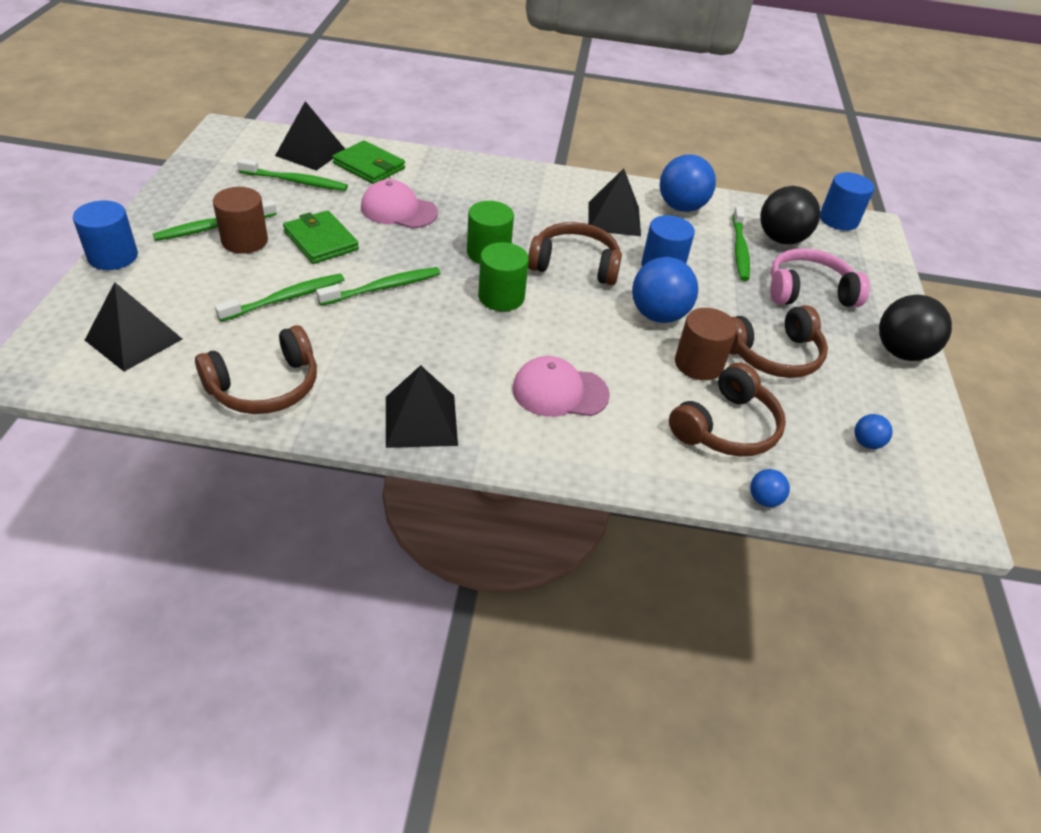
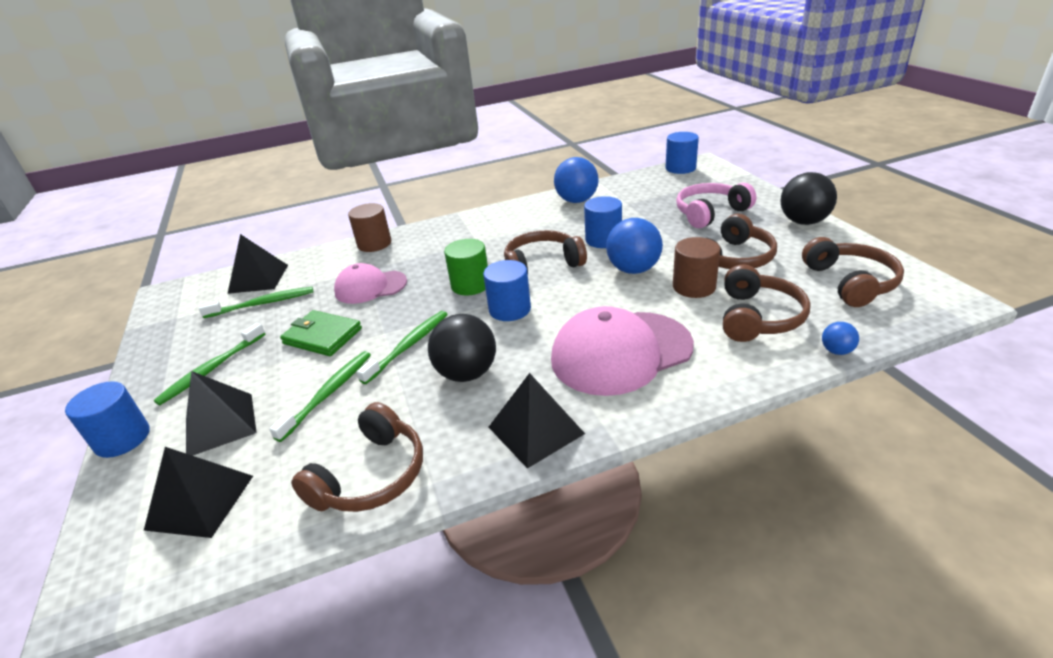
camera: 20 degrees left, 10 degrees down
(244, 241) = (251, 366): brown cylinder -> brown cylinder (374, 244)
(369, 166) = (318, 268): green wallet -> none
(501, 297) = (510, 309): green cylinder -> blue cylinder
(559, 392) = (620, 352): pink cap -> pink cap, size x1.63
(614, 219) = (539, 225): black pyramid -> black pyramid (220, 424)
(739, 249) = (641, 208): green toothbrush -> none
(781, 239) = (659, 192): black ball -> black ball (467, 373)
(866, 443) = (850, 282): blue ball -> brown headphones

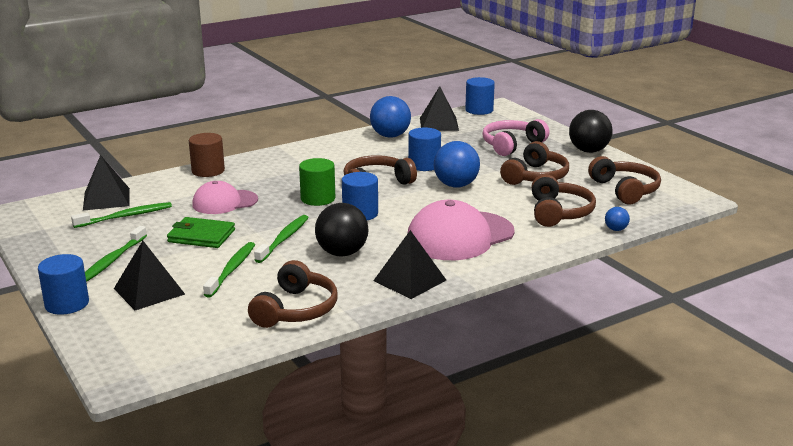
camera: 15 degrees left, 10 degrees down
(200, 502) = (168, 331): black pyramid -> black pyramid (439, 124)
(694, 286) = (507, 195): brown cylinder -> none

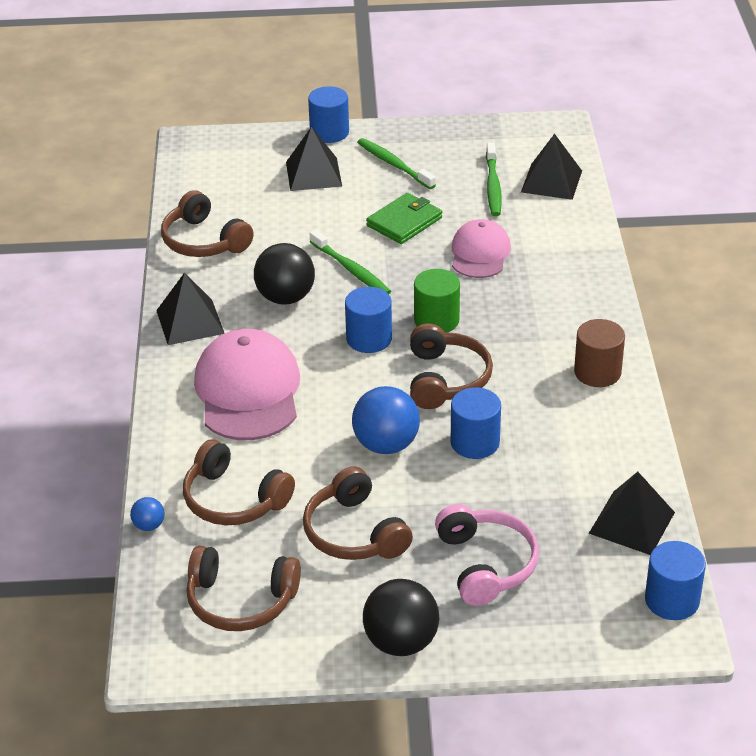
camera: 120 degrees right, 15 degrees up
(208, 171) = (587, 261): brown cylinder -> brown cylinder (597, 372)
(231, 270) = (313, 224): green toothbrush -> none
(390, 136) = (610, 451): blue ball -> none

